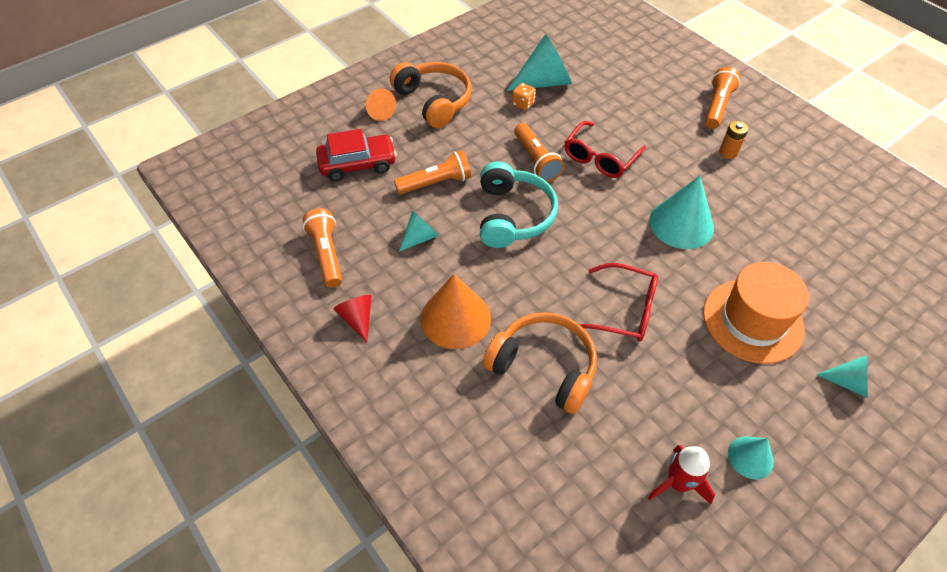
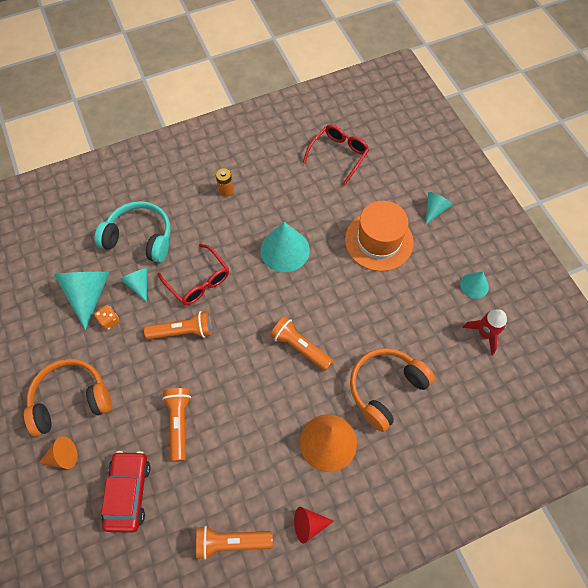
camera: 75 degrees left, 10 degrees up
(420, 237) = (238, 452): turquoise cone -> turquoise cone (139, 284)
(513, 215) = (238, 368): turquoise headphones -> turquoise headphones (140, 238)
(624, 310) = (351, 318): red glasses -> red glasses (338, 155)
(717, 106) = (174, 177): orange flashlight -> orange flashlight (300, 347)

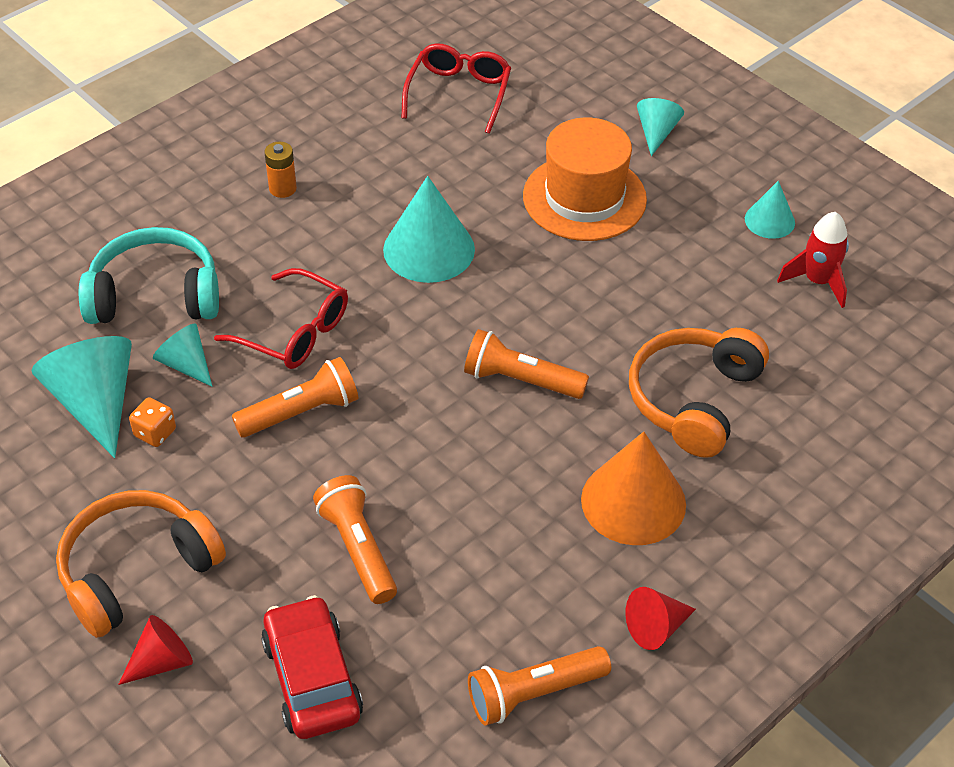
camera: 20 degrees left, 15 degrees down
(63, 457) = (162, 661): orange cone -> red cone

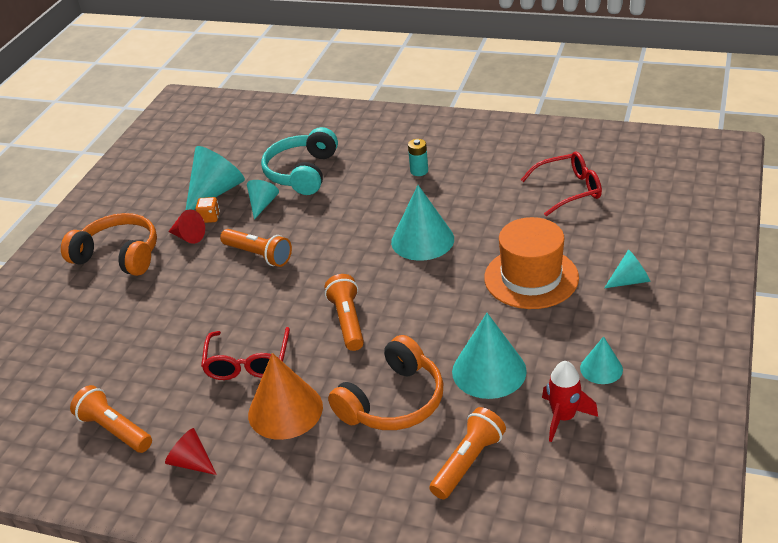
camera: 65 degrees right, 10 degrees down
(155, 295) = (302, 172): turquoise headphones -> turquoise headphones turned 135 degrees counterclockwise
(162, 661) = (68, 290): red cone -> red cone (188, 237)
(282, 188) = (419, 171): orange battery -> turquoise battery
(294, 332) = (315, 226): red glasses -> red glasses (248, 363)
(312, 678) = (83, 342): red car -> none
(358, 549) = (177, 318): orange flashlight -> orange flashlight (468, 462)
(693, 399) = (393, 401): orange headphones -> orange headphones turned 135 degrees clockwise
(707, 302) = (489, 371): none -> turquoise cone

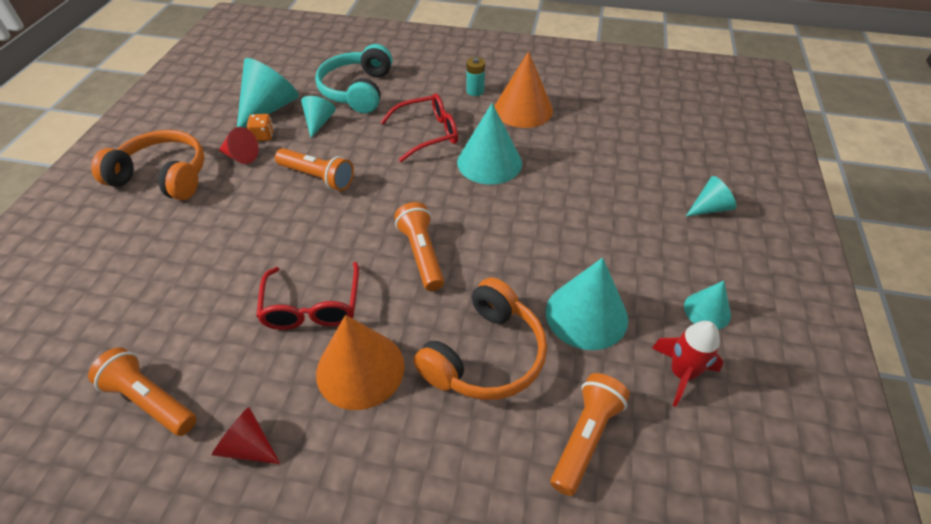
camera: 10 degrees left, 10 degrees up
(464, 189) = (523, 109): none -> orange cone
(531, 278) = (608, 204): orange hat -> none
(569, 190) = (625, 112): red glasses -> red glasses (428, 134)

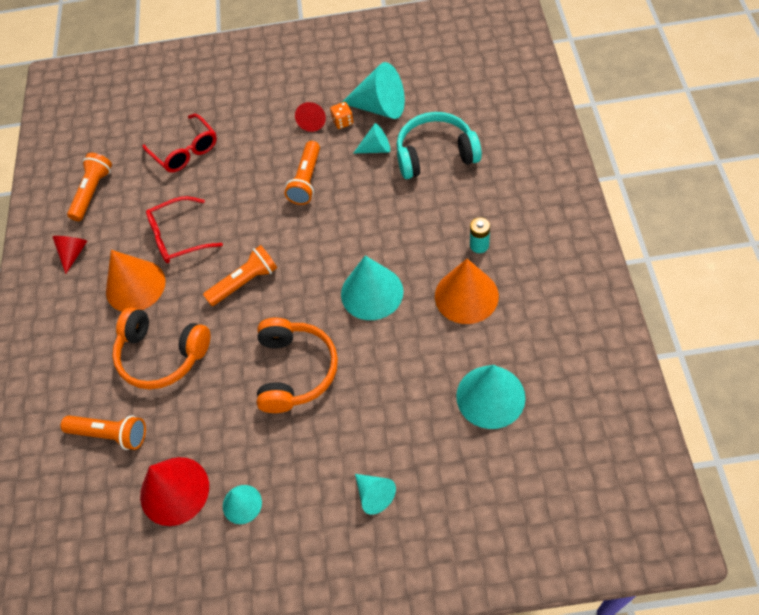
camera: 80 degrees right, 10 degrees up
(163, 176) = (274, 90): orange headphones -> orange headphones (295, 371)
(428, 134) = (393, 232): red glasses -> red glasses (185, 151)
(586, 315) = (214, 412): turquoise cone -> turquoise cone (490, 396)
(681, 374) = (174, 490): red rocket -> red cone

